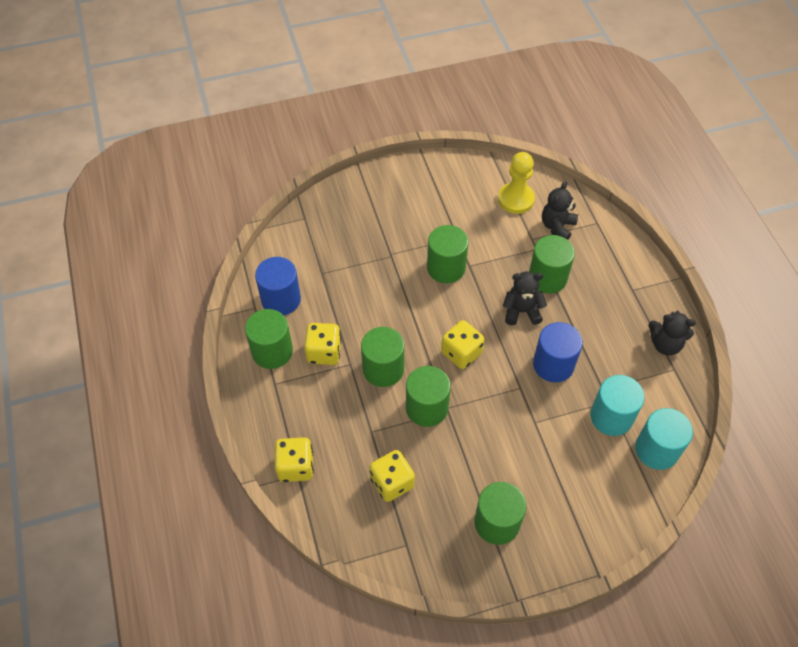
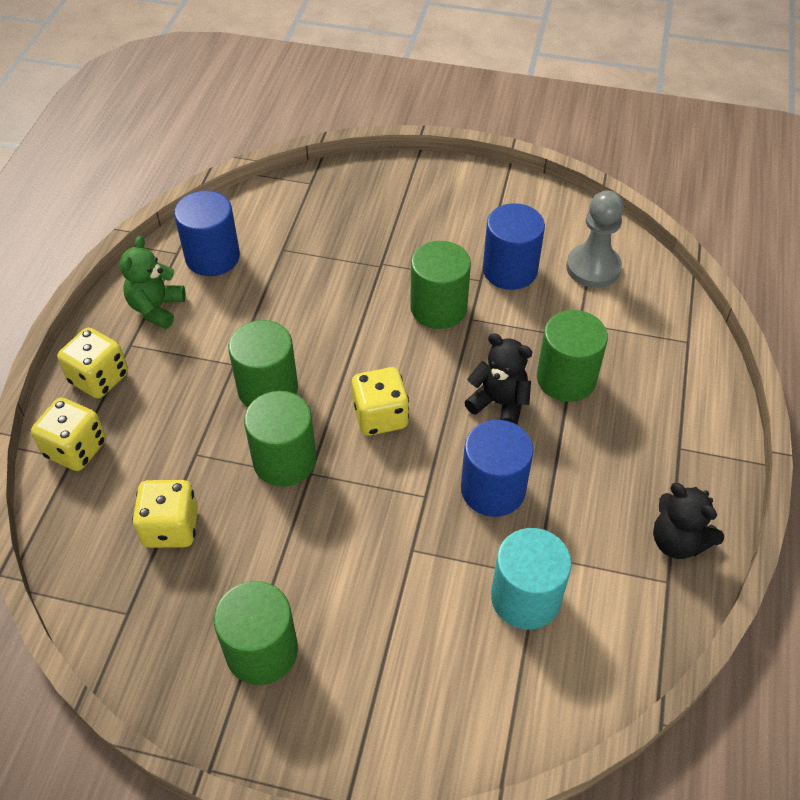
camera: 30 degrees right, 5 degrees down
(272, 351) = (156, 308): green cylinder -> green teddy bear
(324, 352) = (214, 336): yellow dice -> yellow dice (99, 378)
(470, 223) = (510, 270): none -> blue cylinder
(516, 199) = (593, 267): yellow pawn -> grey pawn
(557, 226) = (626, 323): black teddy bear -> none
(656, 450) = (560, 678): turquoise cylinder -> none

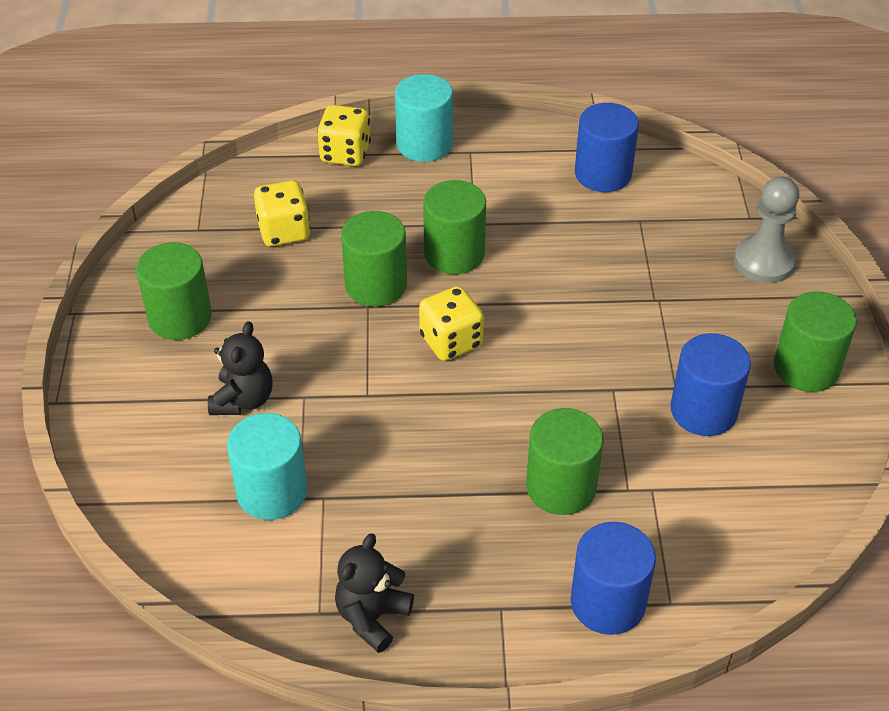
camera: 75 degrees right, 5 degrees down
(99, 378) = (424, 144): yellow dice -> turquoise cylinder
(156, 308) = (520, 155): green teddy bear -> none
(438, 308) = (615, 359): green cylinder -> green cylinder (806, 368)
(493, 489) = (390, 446): blue cylinder -> blue cylinder (607, 602)
(499, 403) = (503, 433): black teddy bear -> black teddy bear (243, 400)
(593, 267) = (749, 490): grey pawn -> grey pawn (764, 262)

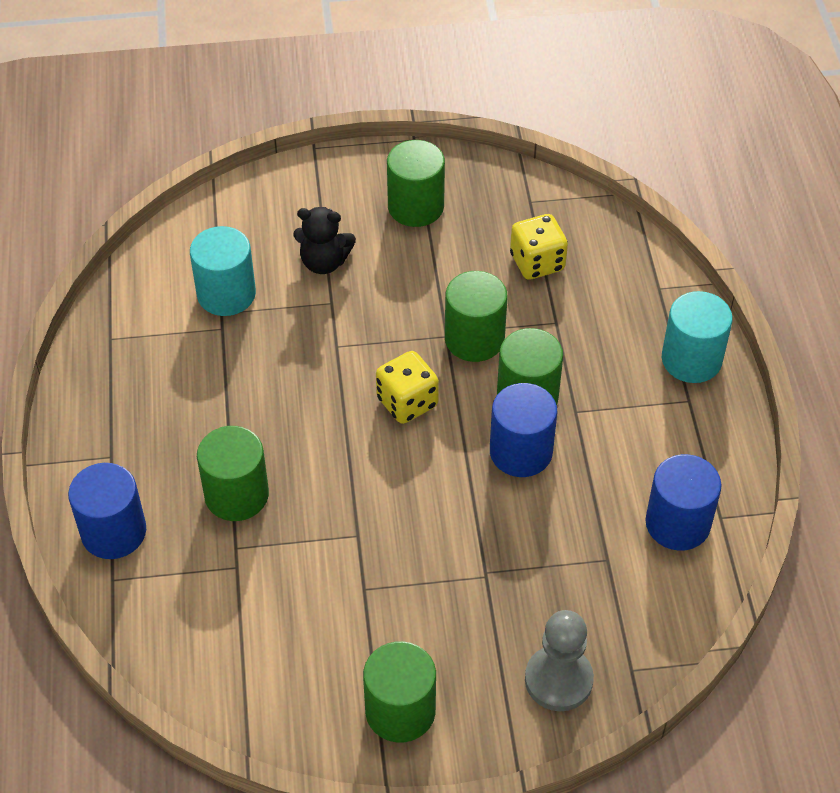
camera: 85 degrees right, 5 degrees up
(345, 153) = (661, 296): yellow dice -> none
(372, 617) = (104, 372): black teddy bear -> none
(703, 411) = (334, 612): blue cylinder -> blue cylinder (521, 452)

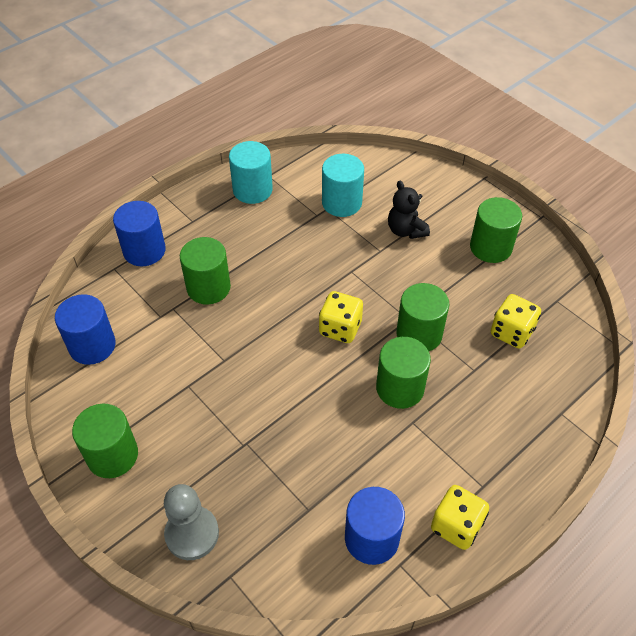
camera: 55 degrees right, 0 degrees up
(521, 452) = (353, 409): blue cylinder -> blue cylinder (92, 346)
(691, 360) = (519, 468): turquoise cylinder -> turquoise cylinder (252, 190)
(714, 447) = (456, 526): none -> yellow dice

